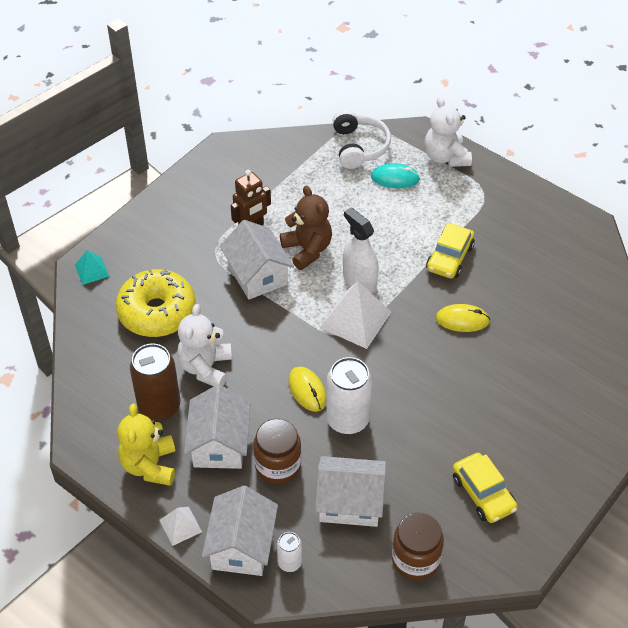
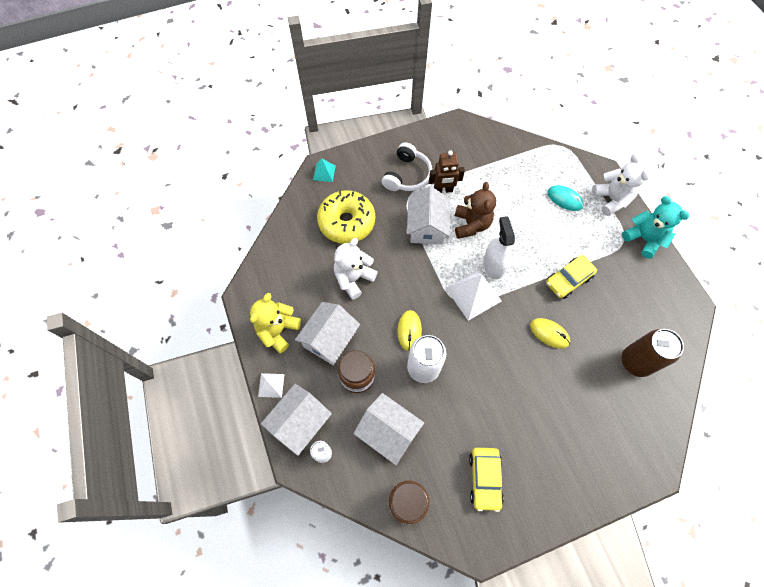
camera: 30 degrees right, 15 degrees up
(159, 406) = (308, 291): brown can -> brown can (635, 362)
(359, 147) = (552, 163): white headphones -> white headphones (407, 175)
(446, 157) = (611, 199): white teddy bear -> white teddy bear turned 150 degrees clockwise
(503, 182) = (643, 239): none -> turquoise teddy bear

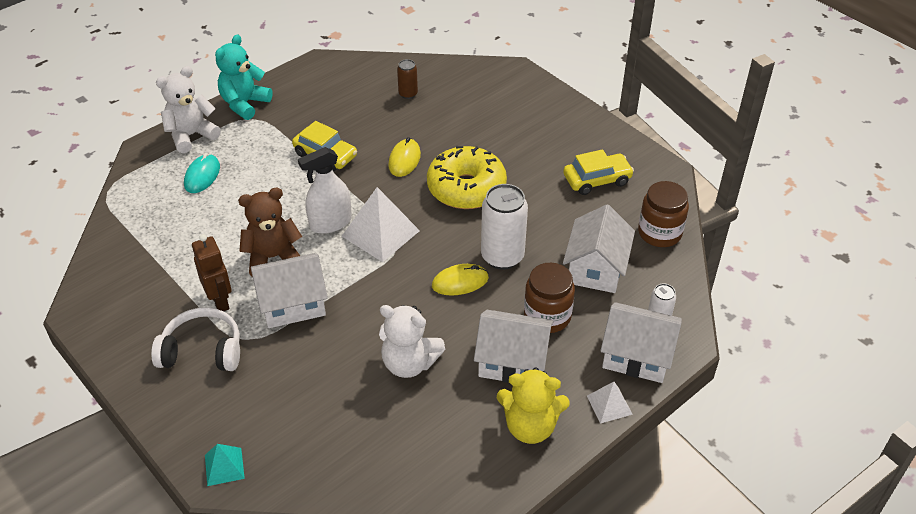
camera: 110 degrees left, 20 degrees down
(347, 222) = (315, 402): yellow donut -> yellow donut (466, 188)
(635, 362) = (408, 94): brown can -> brown can, size x0.52

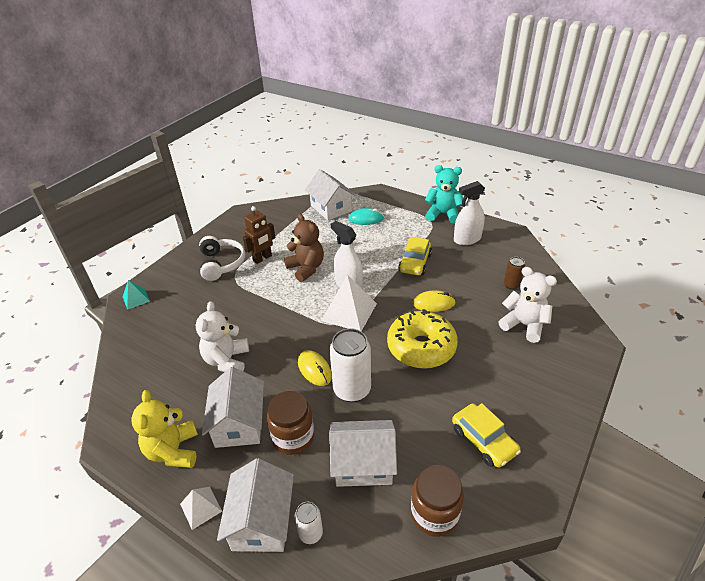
camera: 75 degrees right, 5 degrees down
(191, 135) = (399, 204): white teddy bear -> white teddy bear (524, 325)
(292, 304) = (268, 288): white house -> white house (331, 208)
(309, 100) = (467, 239): none -> white spray bottle

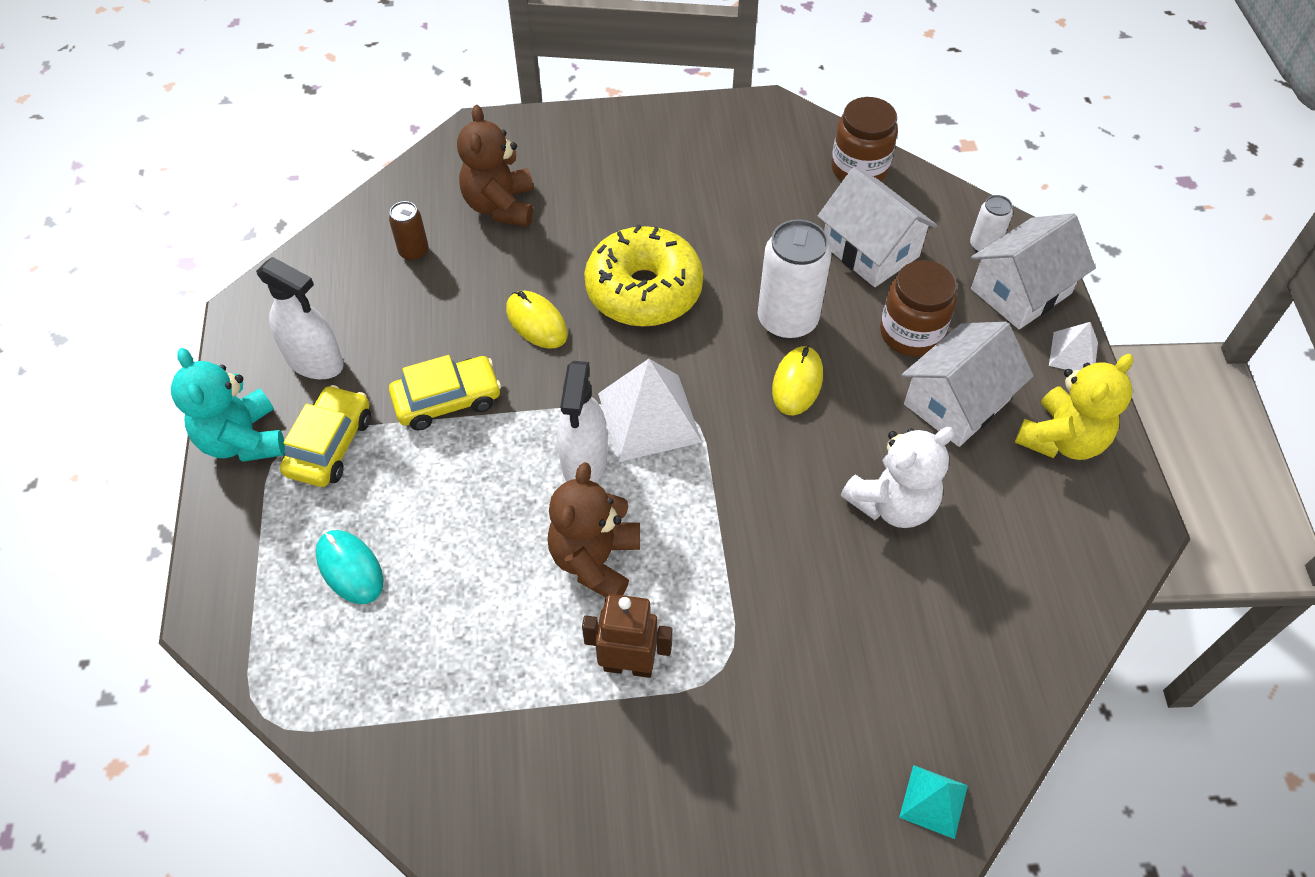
camera: 130 degrees left, 15 degrees up
(221, 264) = (708, 733): white headphones -> none
(331, 208) = (349, 671): white house -> none
(483, 440) = (734, 170): yellow car -> yellow car (330, 445)
(524, 325) = (500, 206): white teddy bear -> brown teddy bear

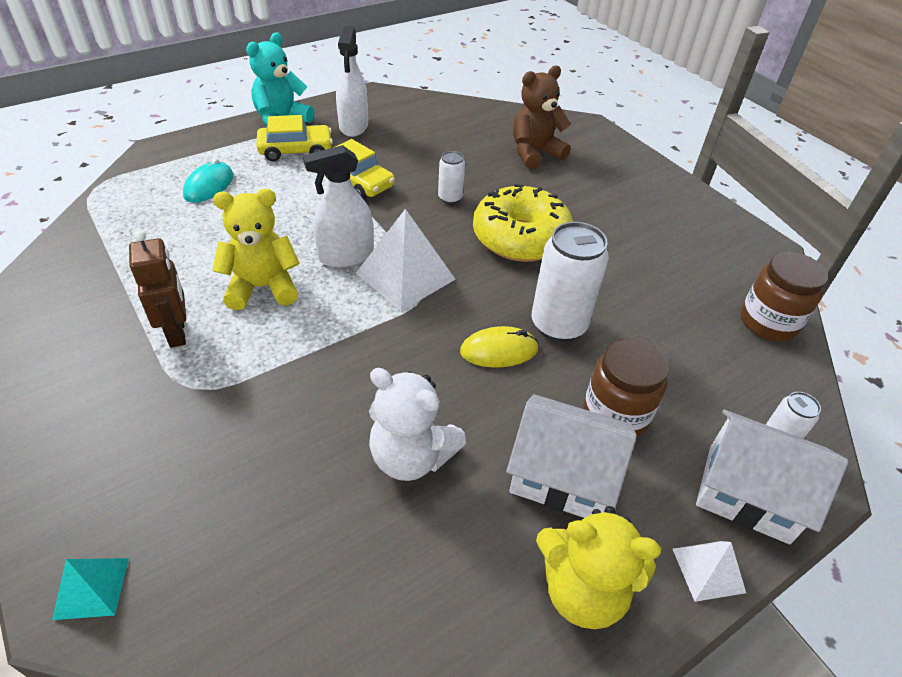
camera: 60 degrees right, 10 degrees down
(414, 252) = (465, 133): brown can -> none
(536, 322) = (450, 198): yellow mouse -> white can
(595, 560) = (262, 287): brown teddy bear -> yellow teddy bear
(870, 250) = (684, 357): white house -> none

